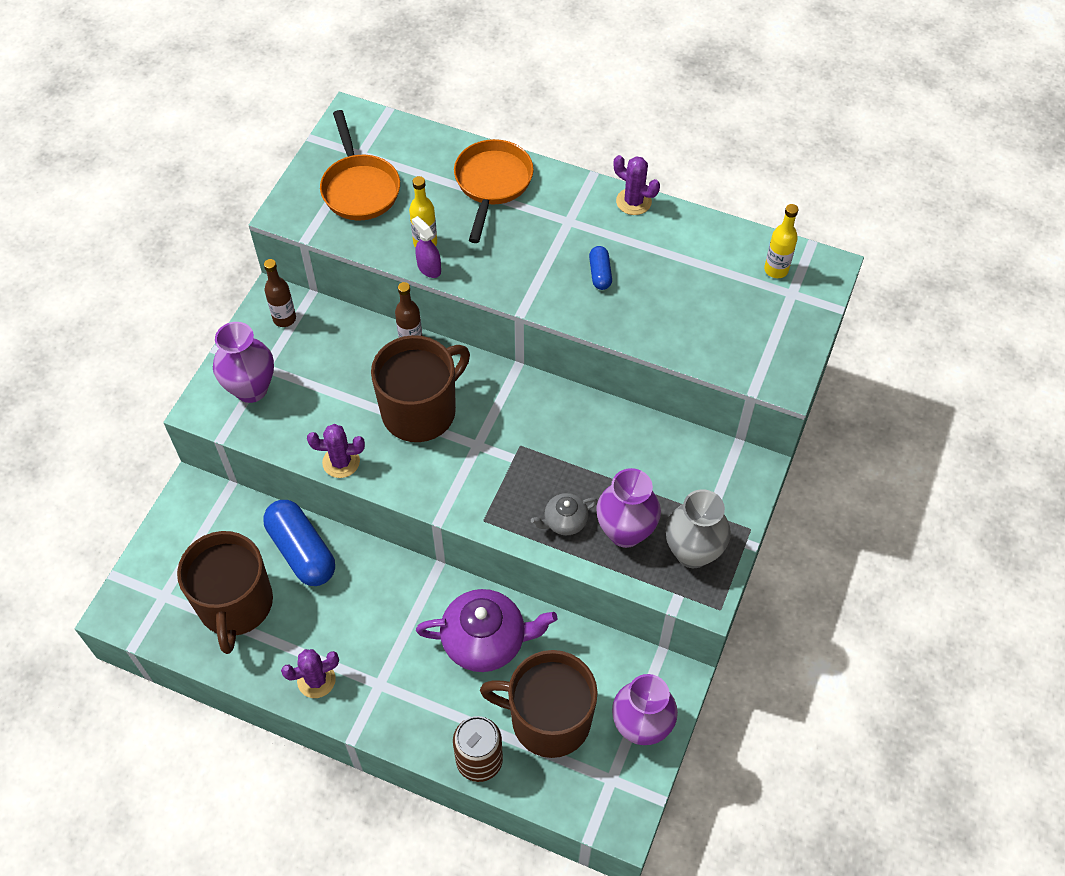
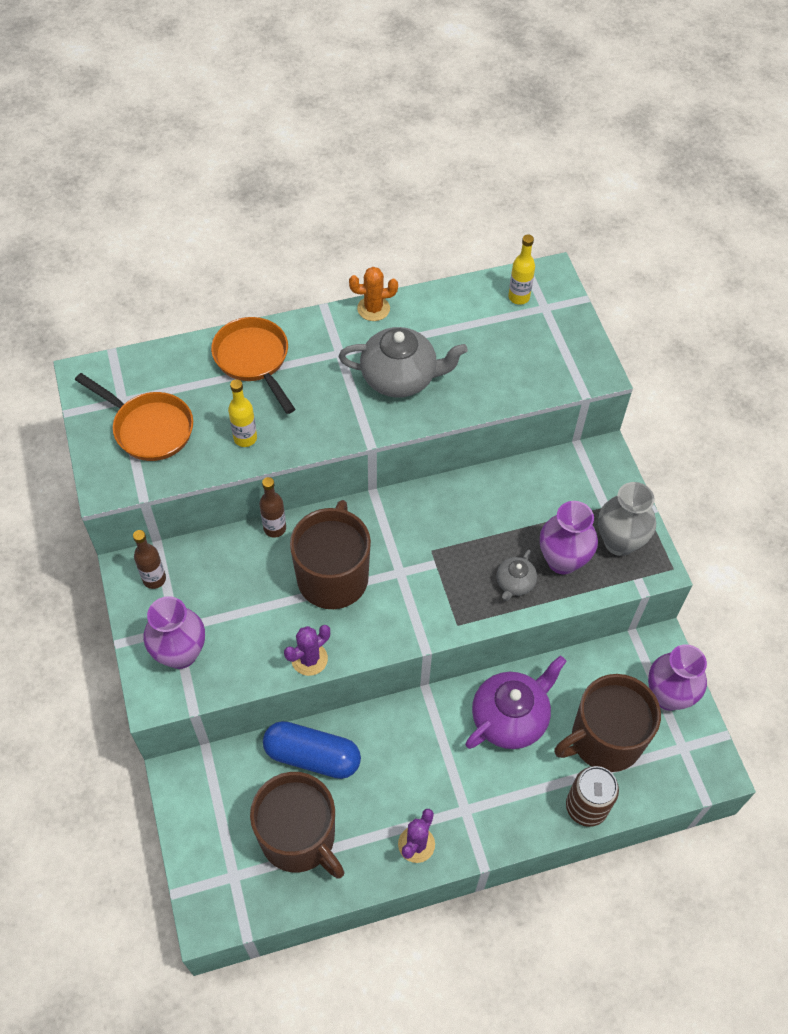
camera: 40 degrees left, 0 degrees up
(429, 268) = (267, 456): purple spray bottle -> none
(600, 273) = (400, 378): blue capsule -> grey teapot
(633, 202) = (373, 309): purple cactus -> orange cactus

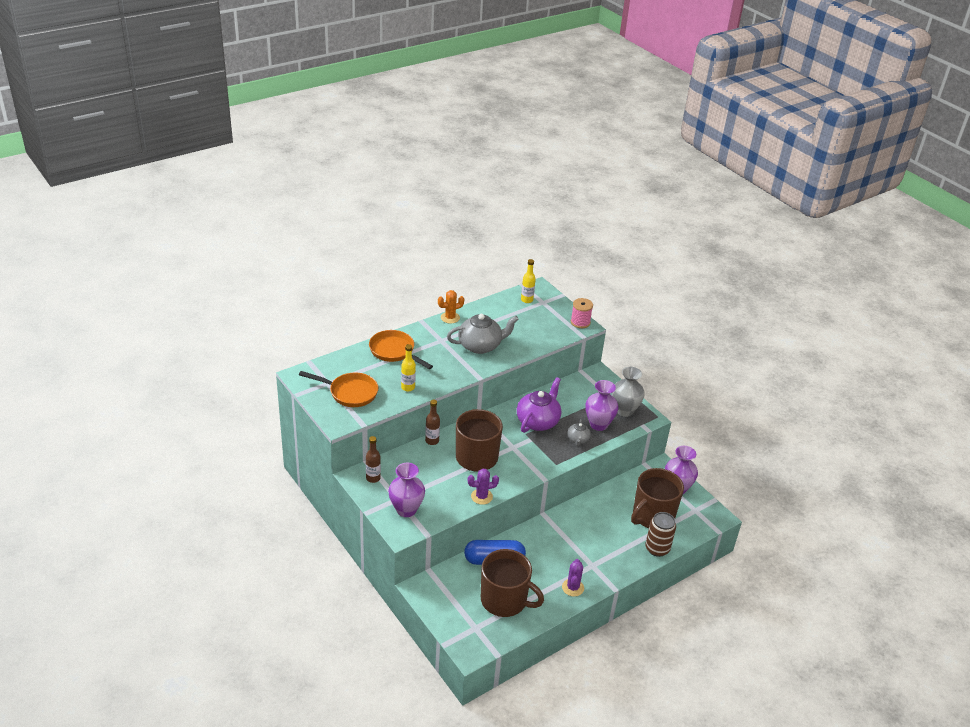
camera: 20 degrees left, 20 degrees down
(309, 659) = (481, 496): purple cactus -> purple cactus turned 45 degrees clockwise
(510, 717) = (597, 517): purple teapot -> purple teapot (538, 421)
(592, 364) = (580, 322): none -> pink spool

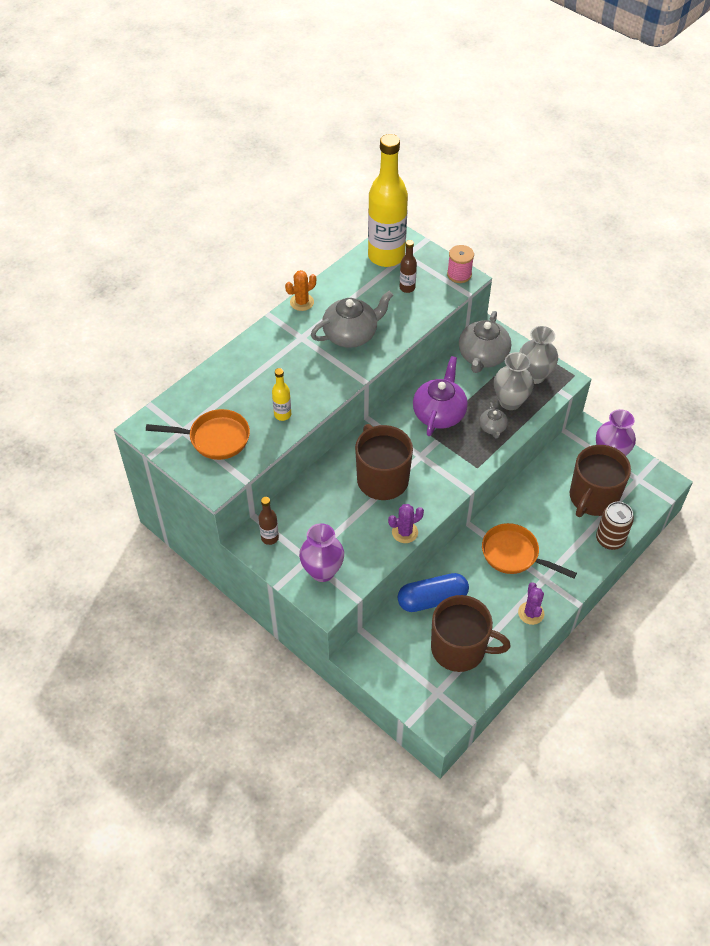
camera: 10 degrees left, 15 degrees up
(394, 352) = (250, 367): orange pan -> orange pan (514, 554)
(432, 441) = (323, 469): brown bottle -> brown bottle (407, 288)
(527, 300) = (386, 256): yellow bottle -> yellow bottle, size x2.38
(587, 389) = (482, 357): none -> grey teapot
(598, 424) = (510, 401): purple vase -> grey vase

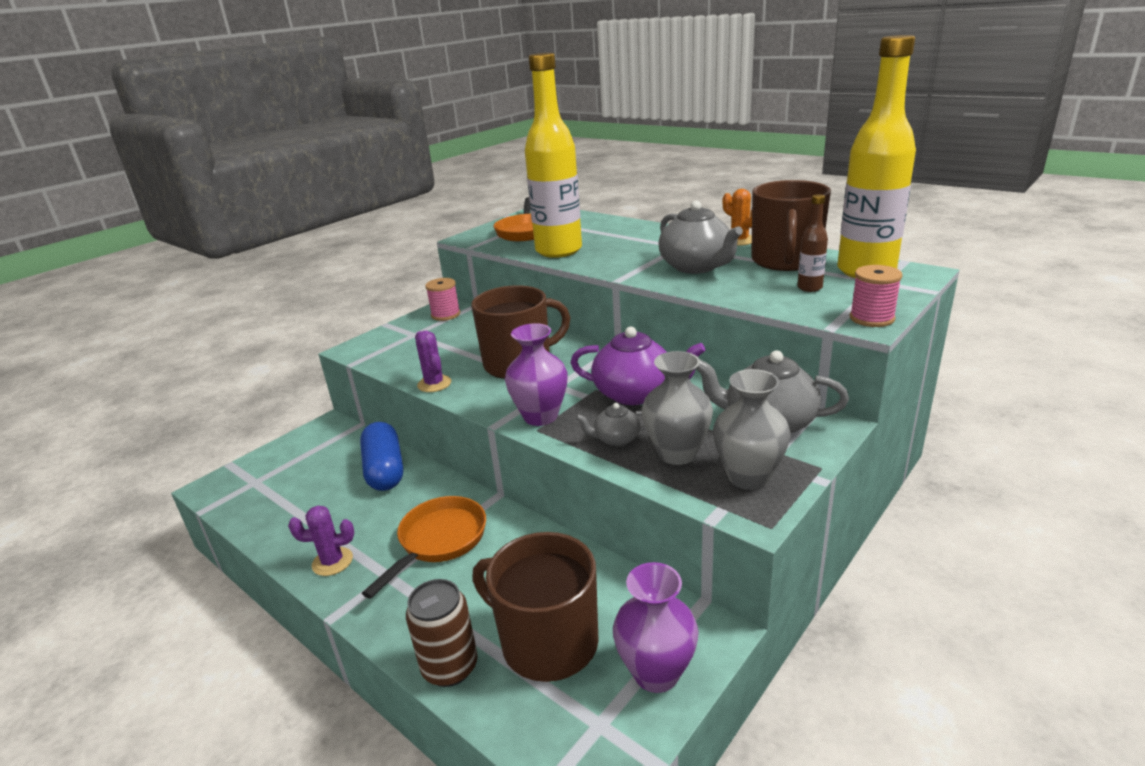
camera: 90 degrees right, 25 degrees down
(270, 538) = (445, 315): brown bottle -> pink spool
(282, 414) = (558, 251): yellow bottle -> yellow bottle, size x2.38
(322, 571) = (395, 343): purple vase -> purple vase (540, 416)
(459, 648) = (305, 496): brown mug -> brown mug (785, 261)

